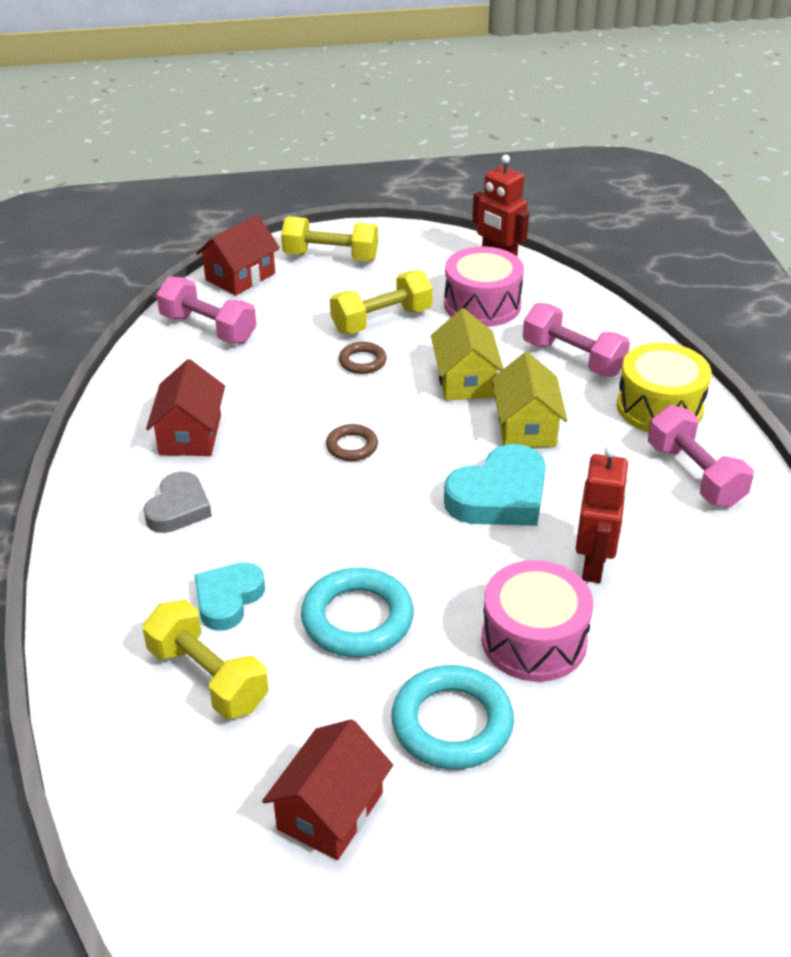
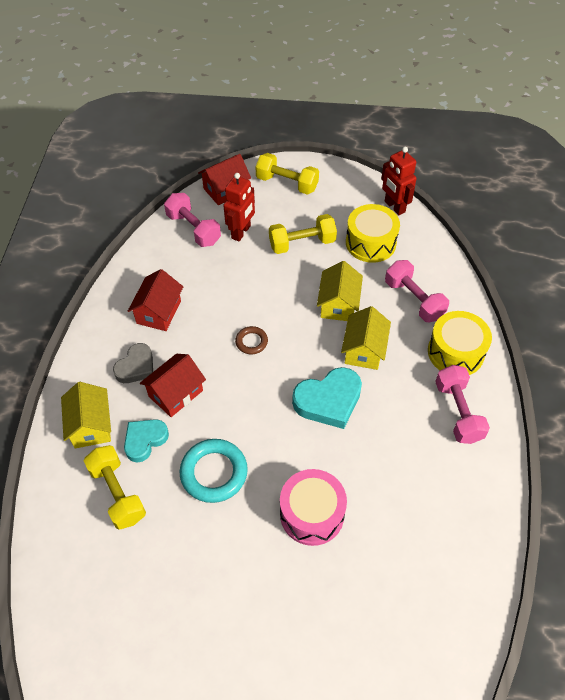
camera: 15 degrees right, 15 degrees up
(130, 597) = (91, 425): none -> yellow house
(330, 811) = (157, 602): red house -> red house (176, 393)
(362, 361) = (279, 275): brown ring -> none
(452, 723) = (244, 561): turquoise ring -> none
(482, 305) = (370, 243): pink drum -> yellow drum
(594, 565) = (368, 467): red robot -> red robot (241, 232)

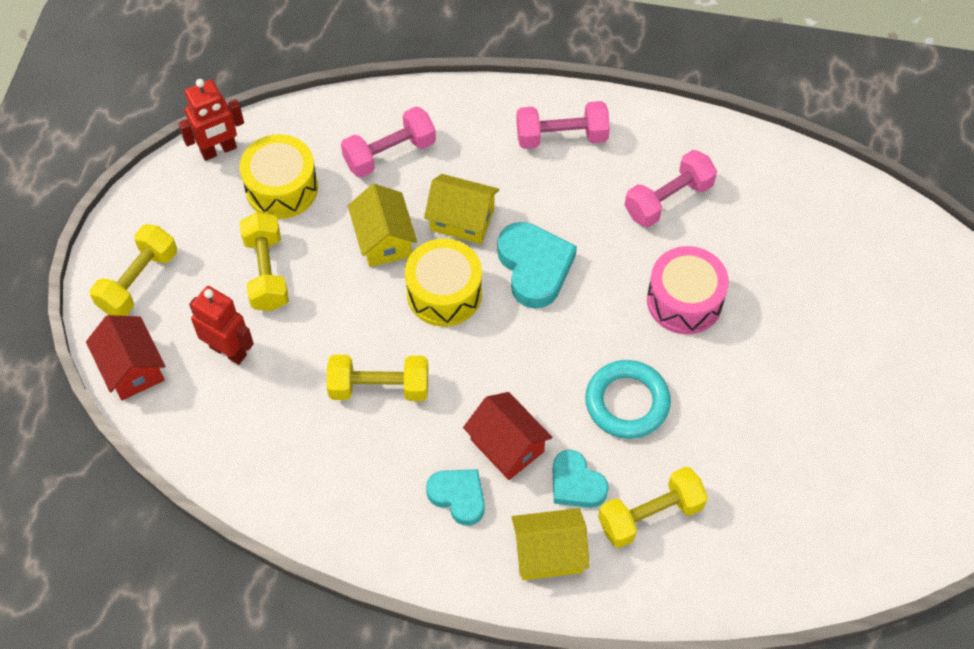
camera: 85 degrees left, 5 degrees up
(136, 367) = (458, 497): grey heart -> turquoise heart
(158, 312) = (365, 467): red house -> none
(193, 229) = (208, 417): pink dumbbell -> pink dumbbell (668, 200)
(219, 313) = (379, 387): none -> yellow dumbbell
(251, 342) = (433, 349): brown ring -> none
(338, 304) = (384, 239): yellow house -> yellow house turned 60 degrees clockwise
(455, 352) = (477, 123): yellow drum -> yellow drum (444, 293)

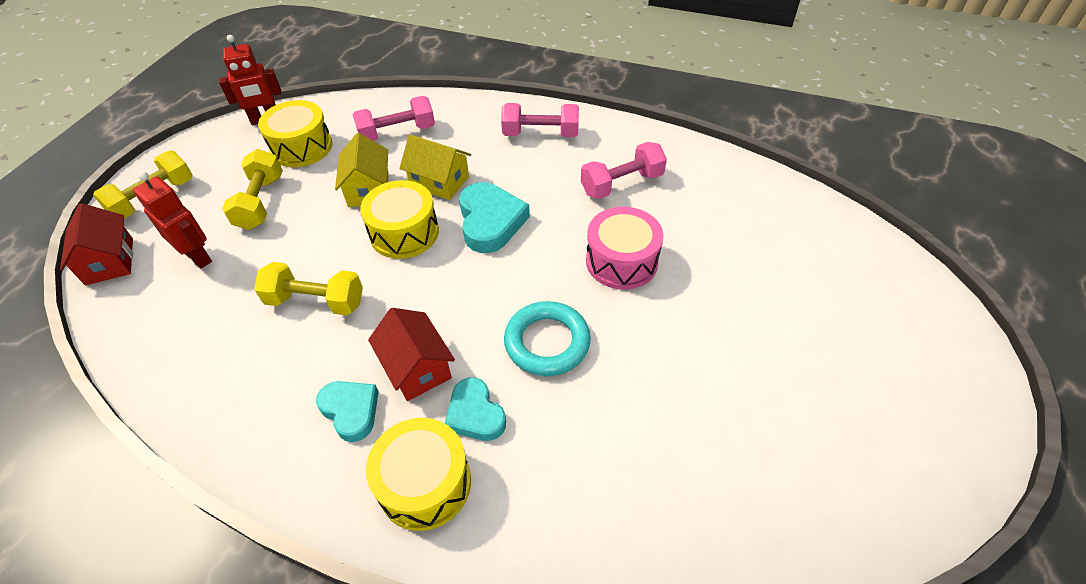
camera: 10 degrees right, 10 degrees down
(548, 553) = (425, 484): yellow house -> yellow drum
(650, 515) = (545, 458): yellow dumbbell -> none

